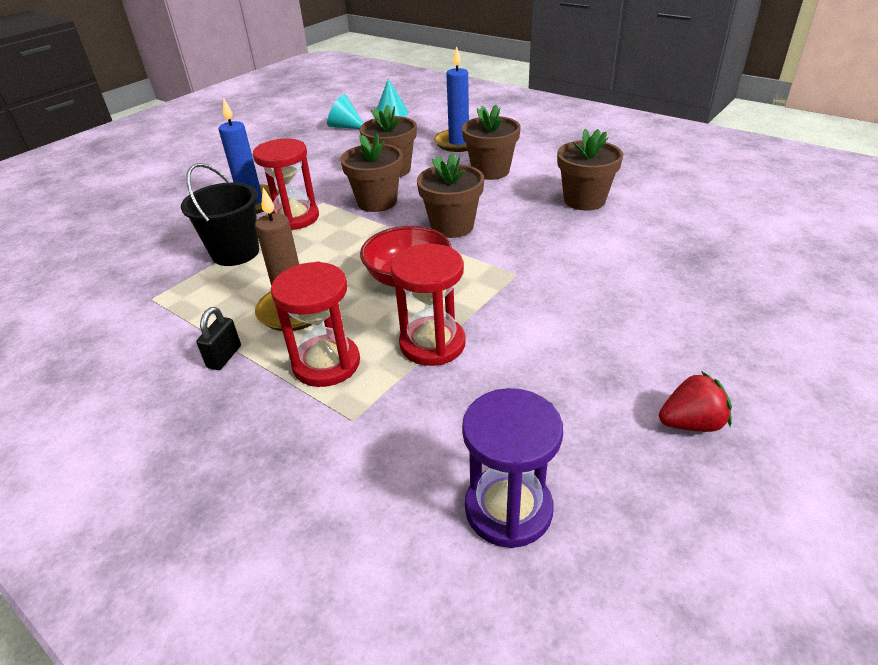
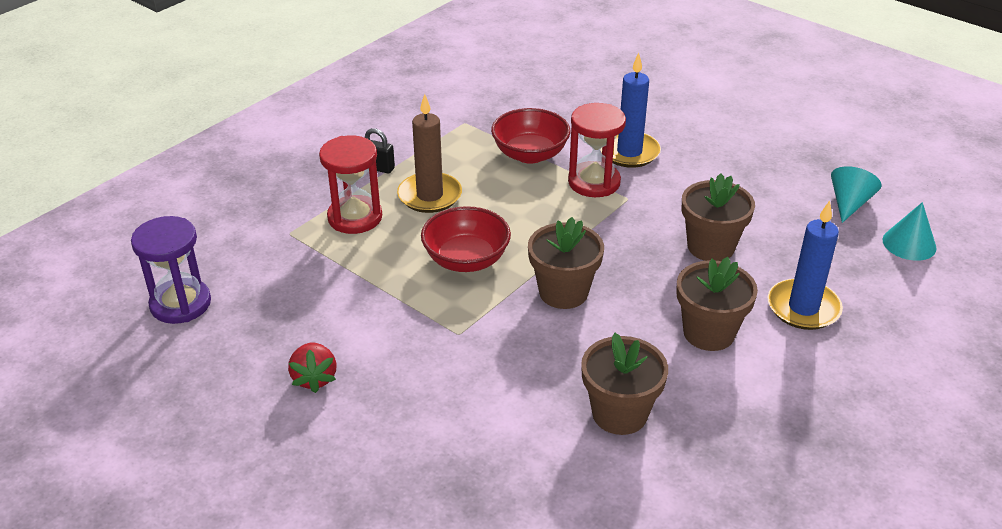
camera: 90 degrees right, 0 degrees up
(235, 253) = (530, 154): black bucket -> red bowl
(377, 202) = (626, 236): brown flower pot -> none
(432, 344) = (363, 273): red hourglass -> none
(691, 423) = (216, 416): red strawberry -> red strawberry (314, 378)

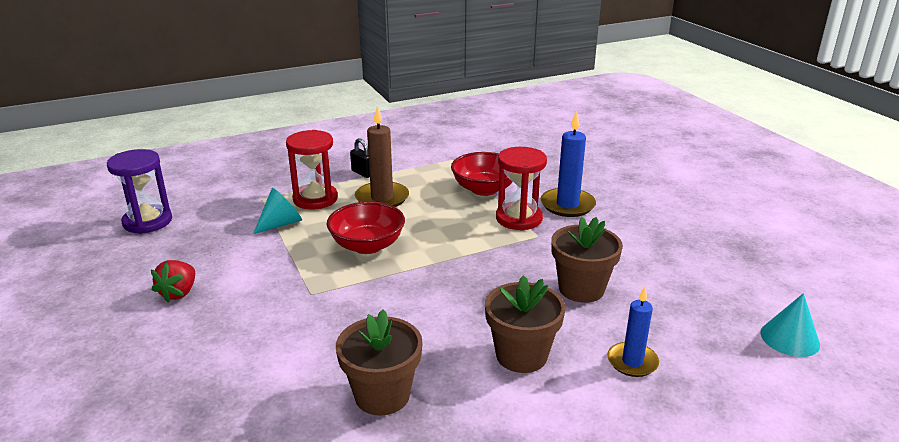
camera: 25 degrees right, 10 degrees down
(563, 292) = (422, 288): brown flower pot -> none
(803, 308) = (632, 362): blue candle -> blue candle, size x0.66
(849, 203) = (748, 289): turquoise cone -> turquoise cone (281, 224)

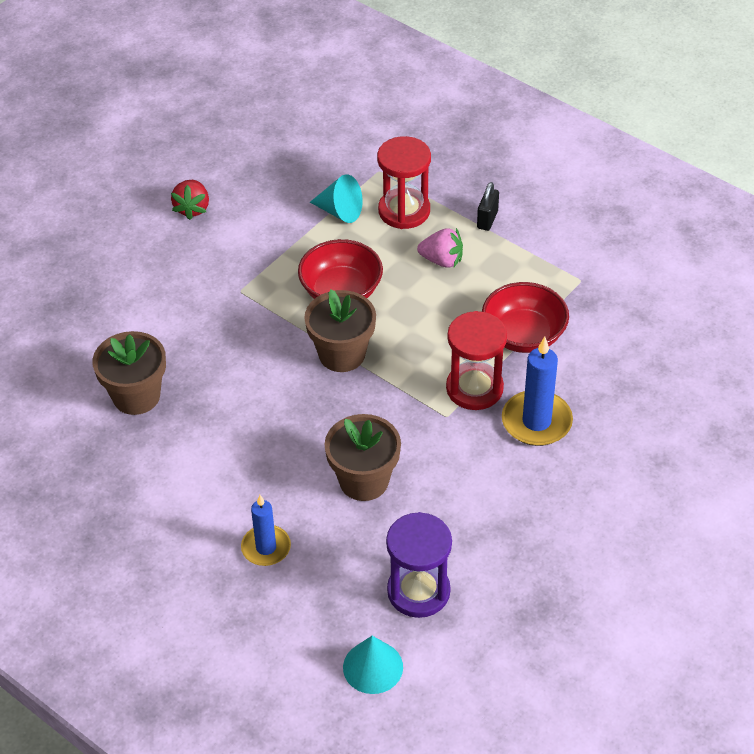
camera: 65 degrees right, 20 degrees up
(147, 221) = (283, 121): purple hourglass -> purple hourglass (418, 591)
(179, 293) = (192, 208): red strawberry -> red strawberry turned 75 degrees counterclockwise
(382, 198) = (442, 260): brown candle -> pink strawberry
(521, 355) = (233, 466): brown flower pot -> brown flower pot (342, 354)

